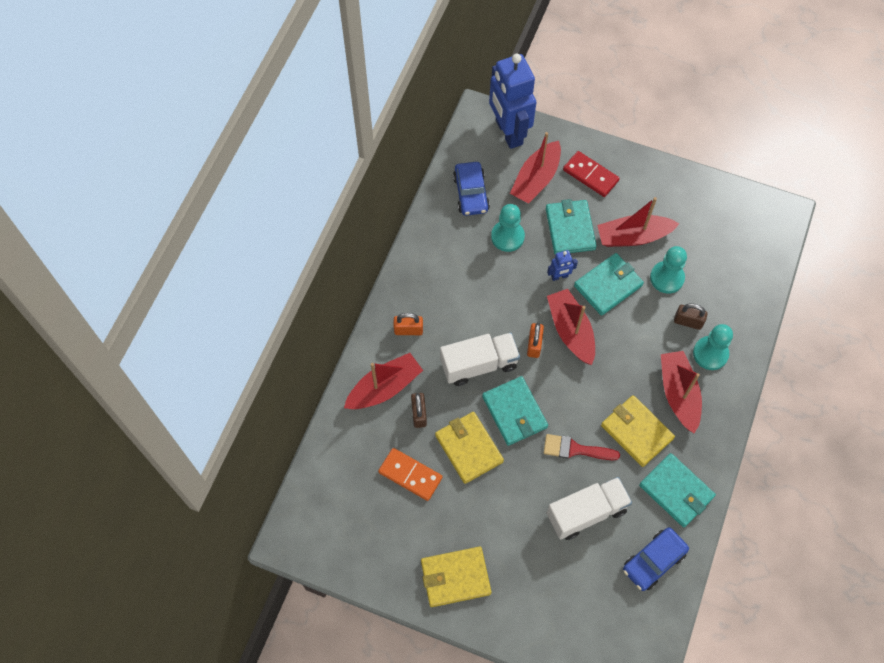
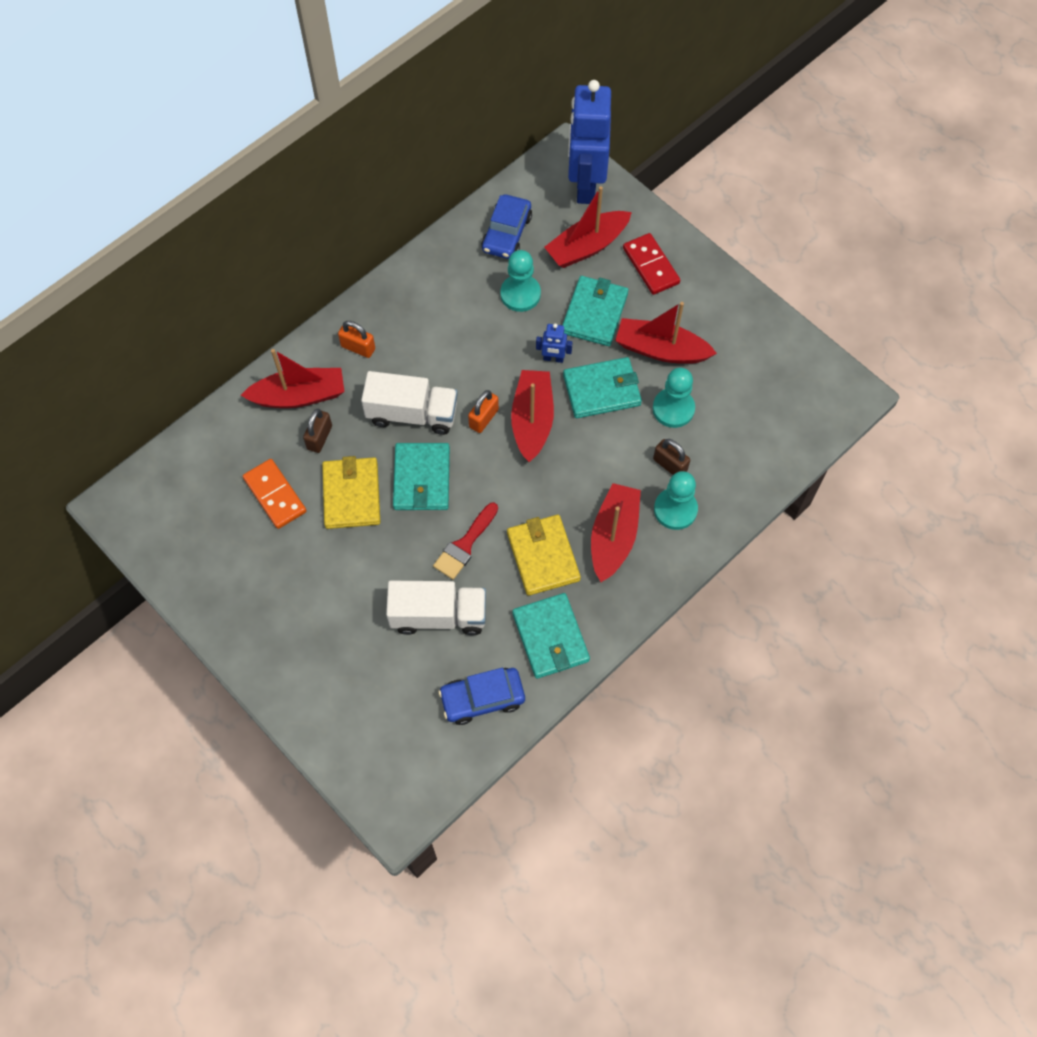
camera: 25 degrees right, 0 degrees up
(455, 577) = (261, 619): yellow wallet -> none
(575, 449) = (464, 545): red brush -> red brush turned 90 degrees counterclockwise

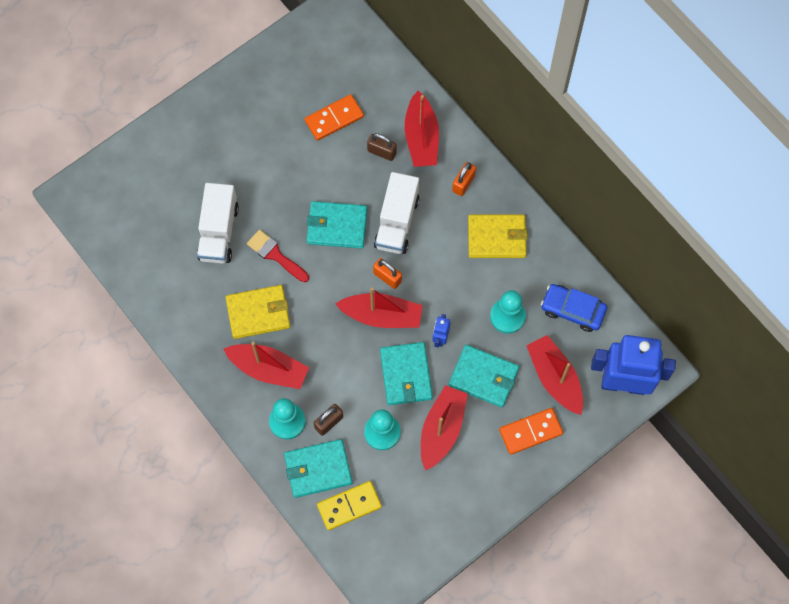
camera: 95 degrees right, 5 degrees up
(351, 495) = (328, 173): yellow wallet -> yellow wallet (497, 237)
(482, 698) = (148, 259): blue car -> none
(550, 637) = (190, 312): turquoise wallet -> turquoise wallet (318, 469)
(650, 266) = (530, 431): red domino -> orange domino
(764, 435) = (349, 506): none -> yellow domino

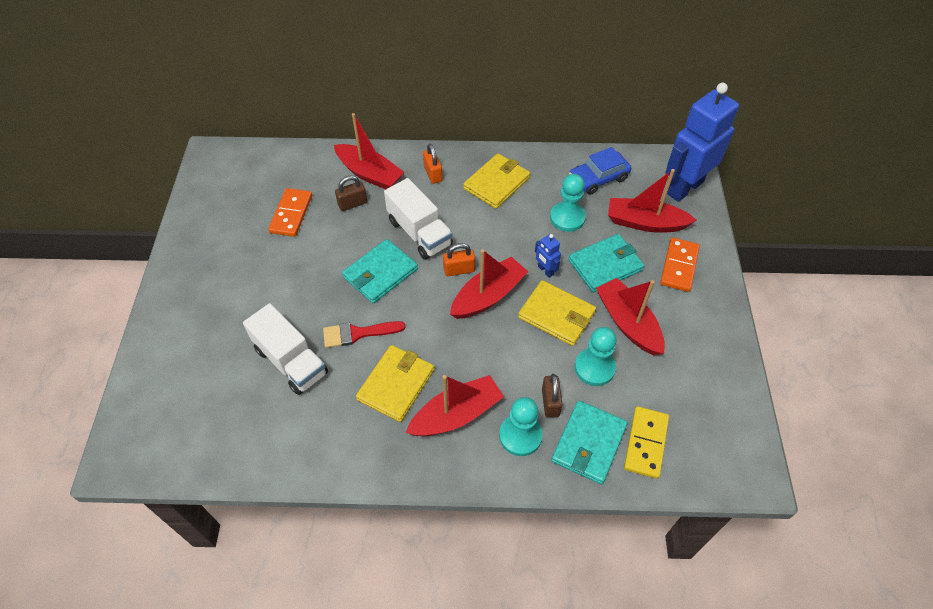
camera: 50 degrees left, 15 degrees down
(406, 375) = (556, 315): turquoise wallet -> yellow wallet

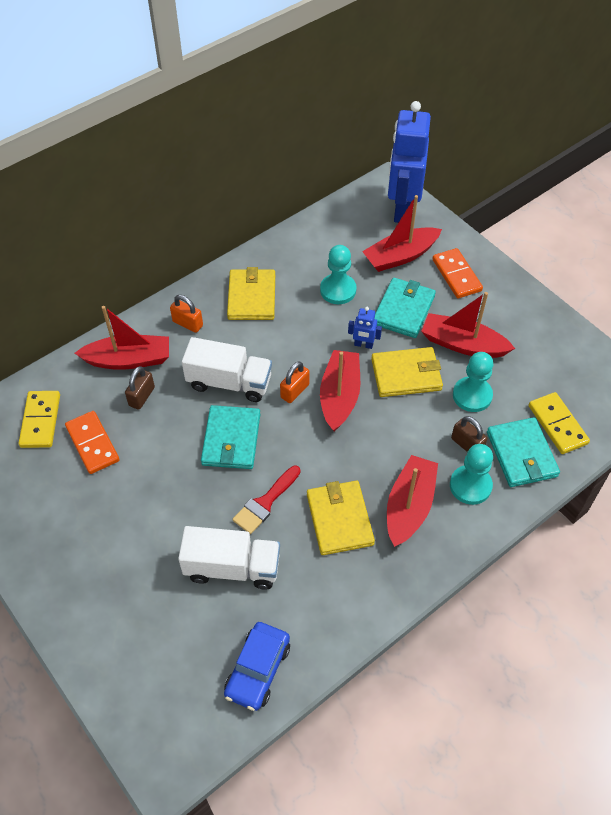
camera: 40 degrees left, 0 degrees up
(276, 178) = (40, 421): none -> yellow domino
(598, 178) = (330, 241): blue car -> blue car (258, 670)

